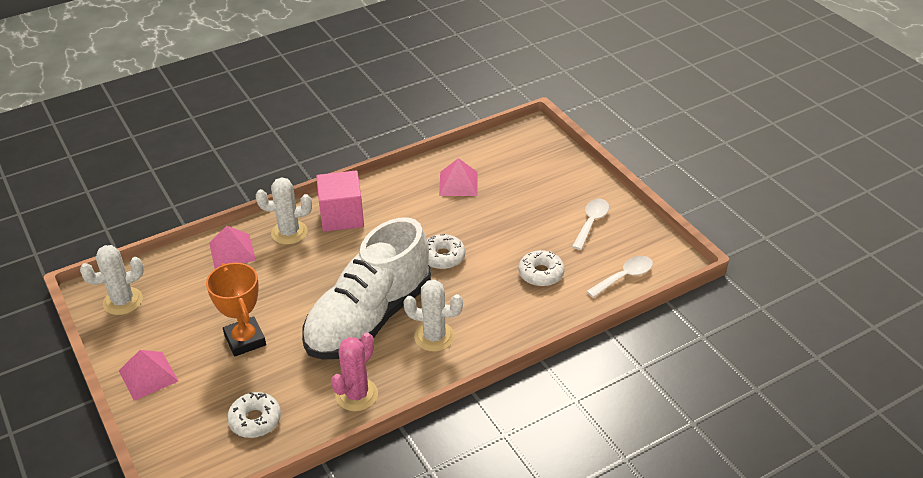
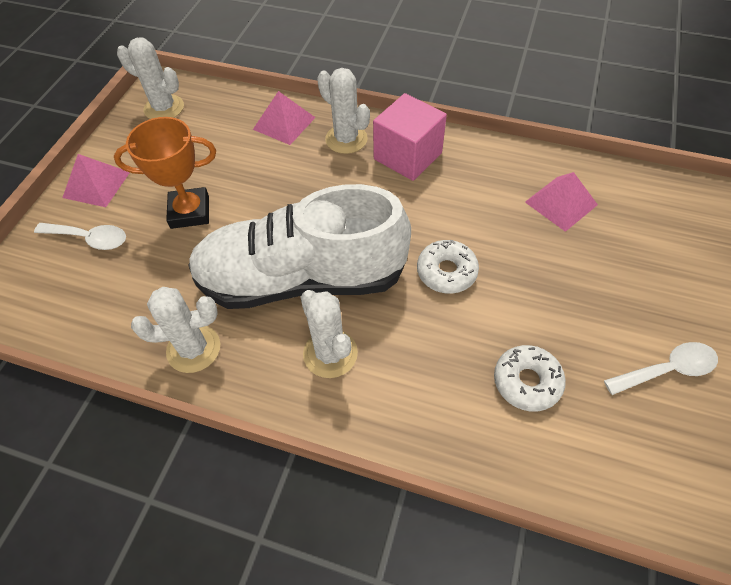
camera: 50 degrees right, 15 degrees up
(245, 340) = (190, 212): orange trophy -> orange trophy turned 60 degrees clockwise
(255, 420) = (100, 294): white donut -> none
(356, 395) = (193, 349): pink cactus -> white cactus
(624, 277) = (628, 481): white spoon -> white spoon (89, 239)

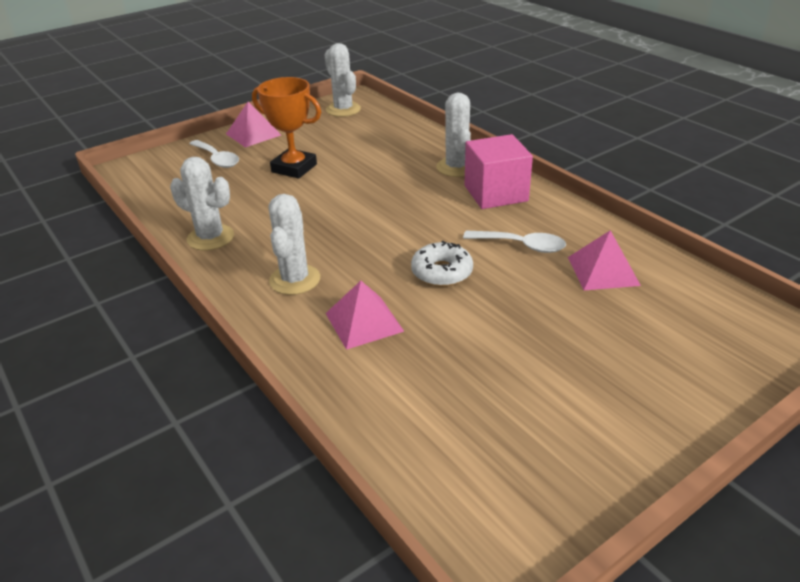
camera: 35 degrees right, 20 degrees down
(284, 123) = (419, 143): pink pyramid -> pink pyramid (364, 322)
(301, 279) = (325, 231): white shoe -> none
(527, 382) = (426, 366): white donut -> none
(666, 370) = (570, 422): white spoon -> white spoon (521, 245)

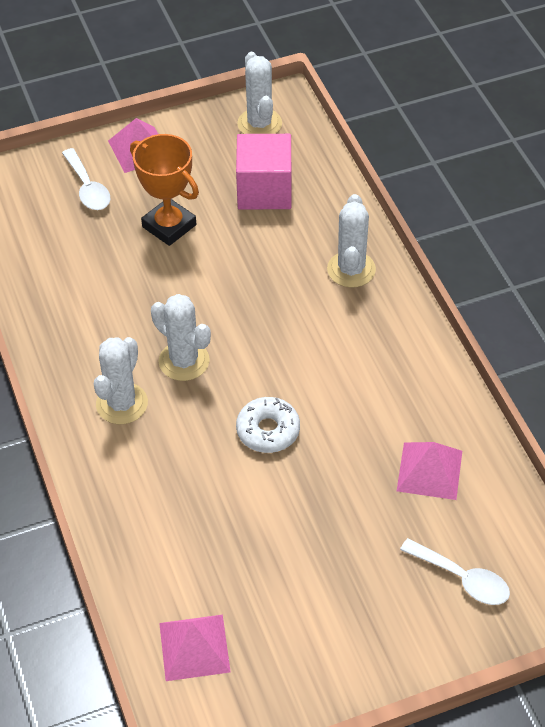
camera: 15 degrees right, 15 degrees up
(210, 238) = (54, 321): white cactus -> white cactus (184, 361)
(364, 322) = (170, 476): pink pyramid -> pink pyramid (194, 647)
(495, 193) = (375, 325): pink cube -> pink cube (264, 190)
(521, 245) = (364, 414): white spoon -> white spoon (462, 578)

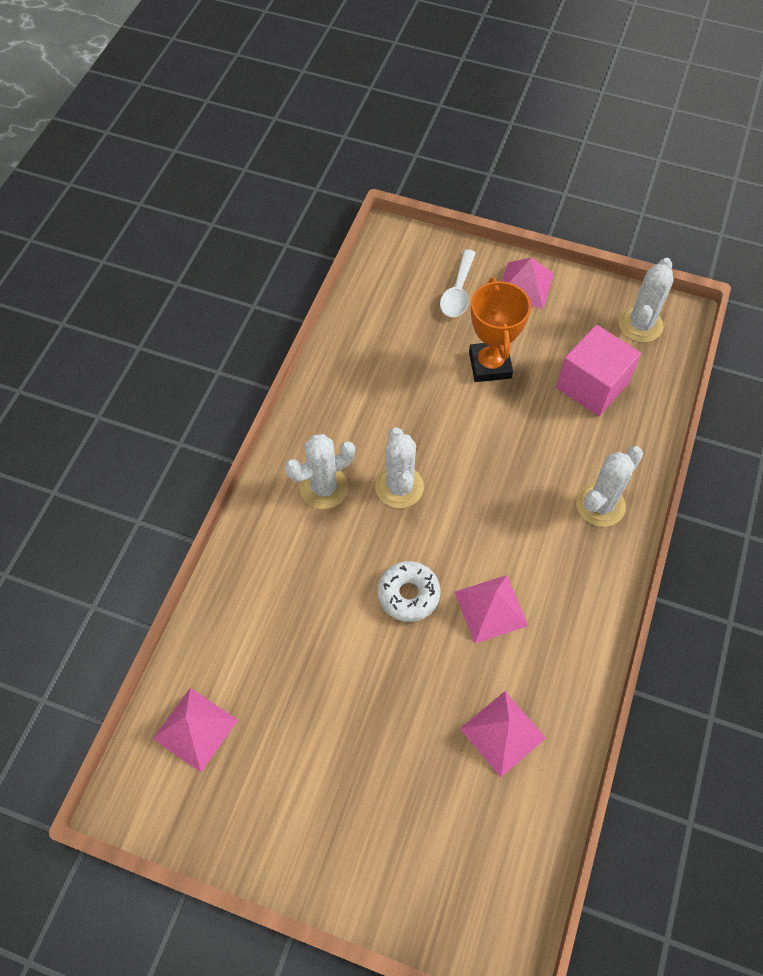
camera: 40 degrees right, 10 degrees up
(340, 395) = (491, 608): none -> pink pyramid
(462, 578) = (441, 851): white spoon -> none

